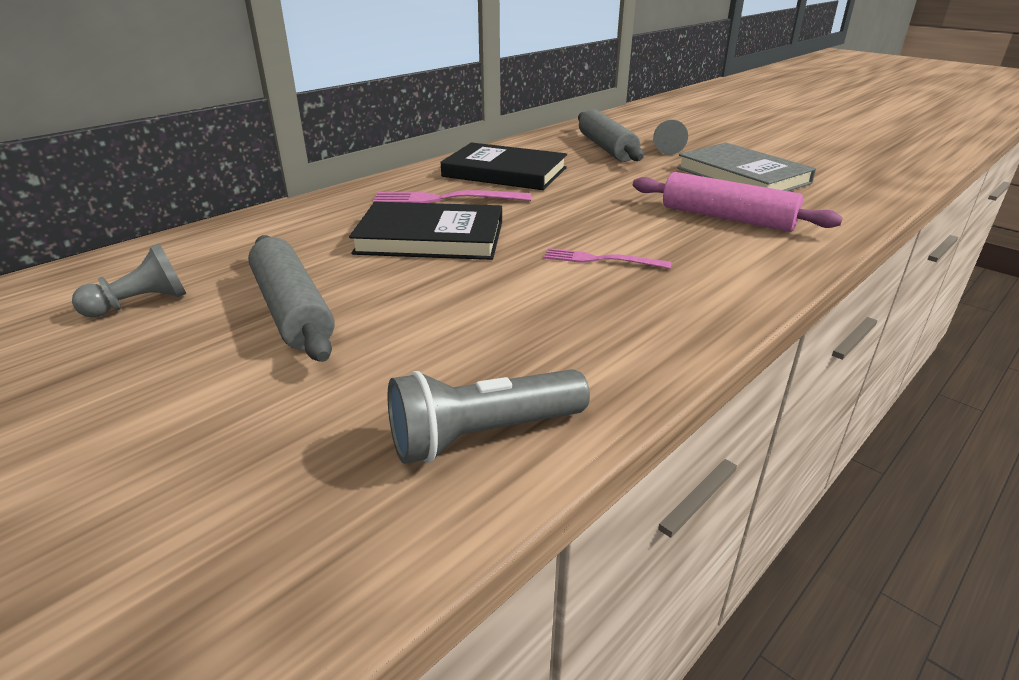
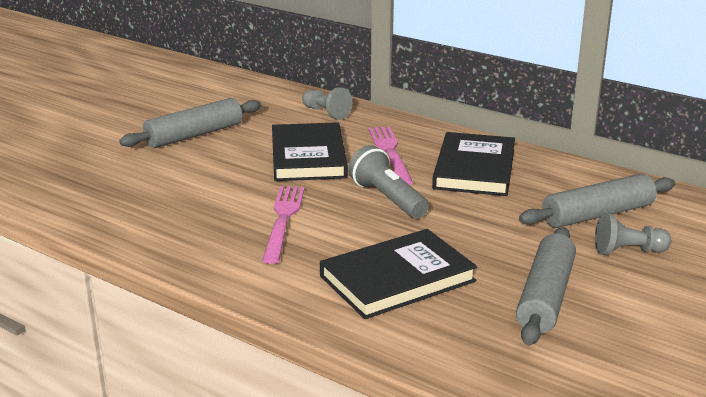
camera: 80 degrees right, 5 degrees down
(141, 303) = (199, 100): grey pawn -> grey pawn (326, 113)
(483, 435) = (70, 197): grey flashlight -> grey flashlight (387, 199)
(601, 260) = (283, 220): pink fork -> pink fork, size x1.53
(727, 218) = (397, 279): pink rolling pin -> black book
(742, 176) = (545, 297): grey book -> grey rolling pin

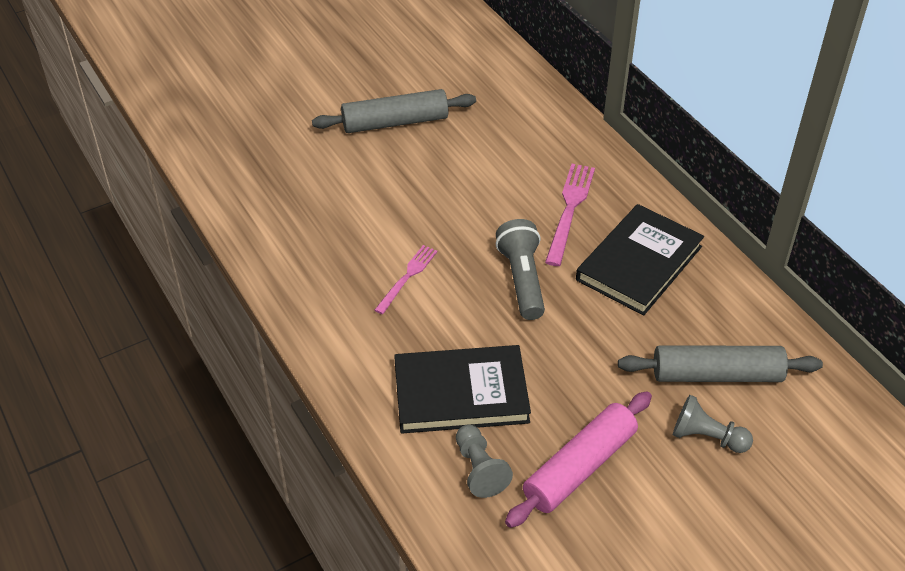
camera: 25 degrees right, 20 degrees up
(283, 220) = (407, 277): pink fork -> pink fork, size x0.65
(308, 157) = (484, 191): black book -> none
(326, 113) = (545, 124): grey pawn -> grey pawn (479, 469)
(545, 297) = (579, 467): grey rolling pin -> pink rolling pin

